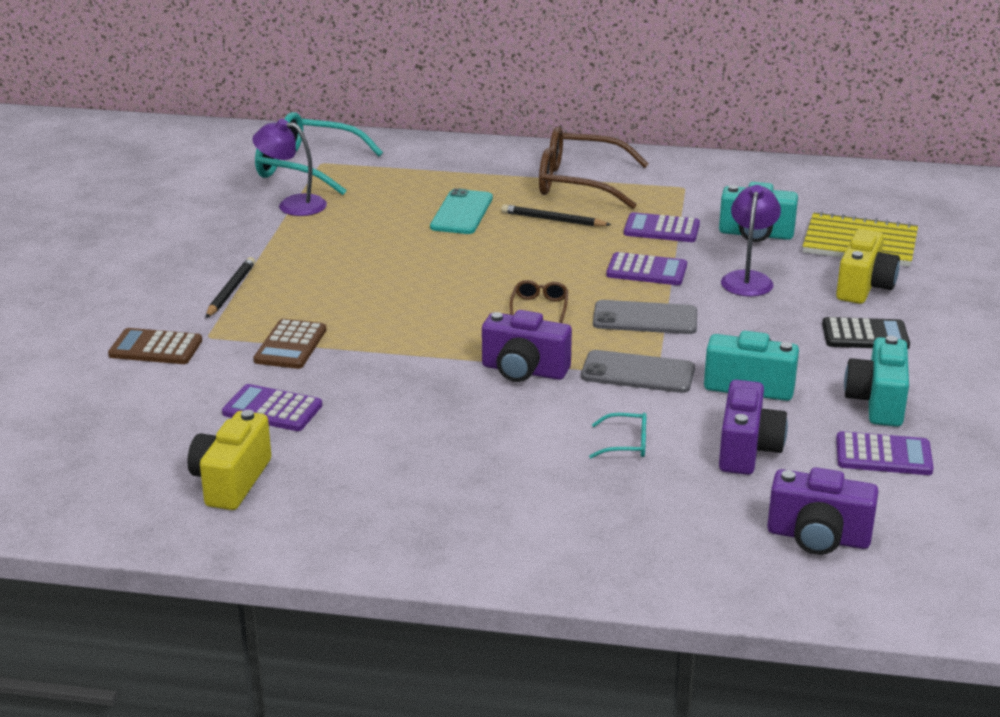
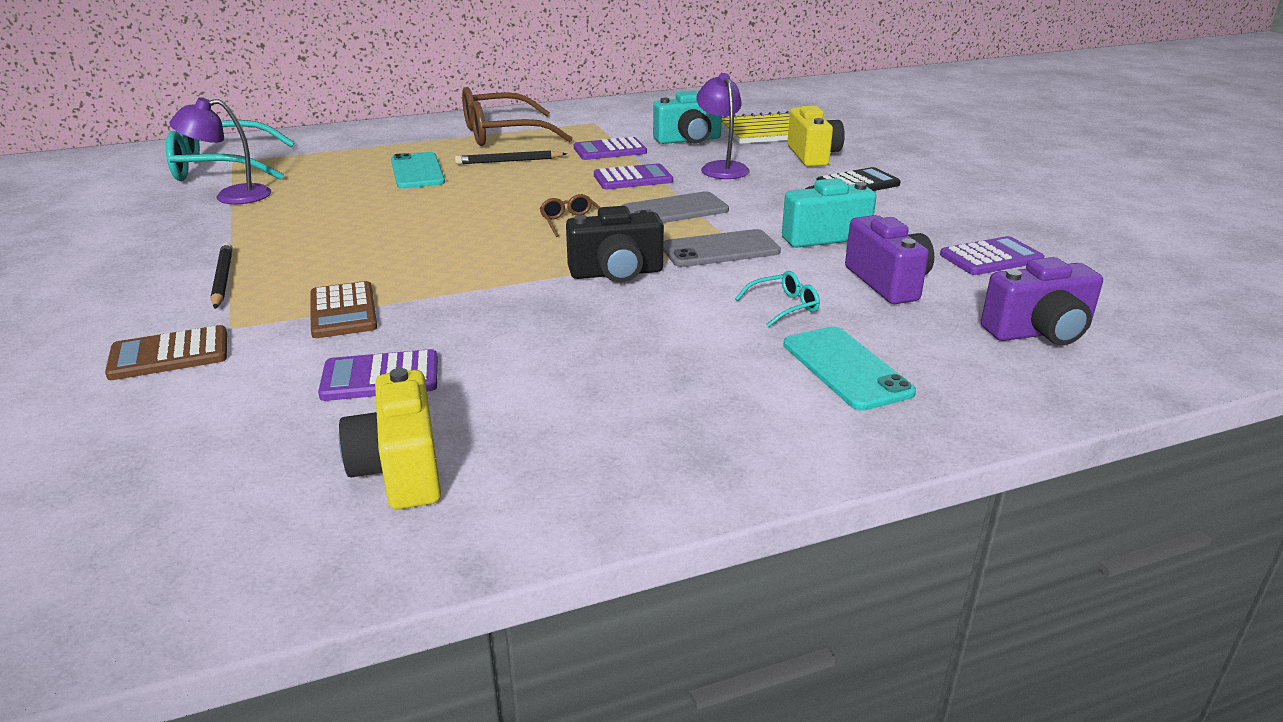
camera: 30 degrees left, 0 degrees up
(524, 371) = (616, 273): purple camera -> black camera
(610, 512) = (846, 368): none -> turquoise phone
(877, 402) = (931, 224): turquoise camera -> none

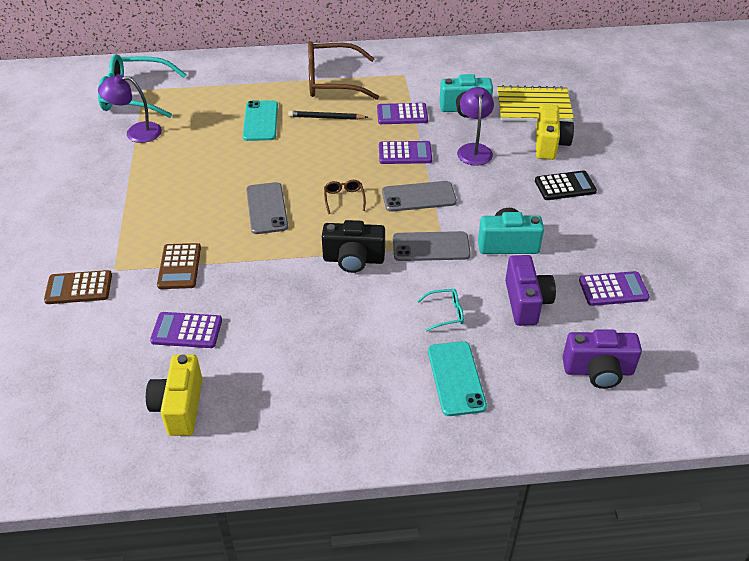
camera: 15 degrees right, 15 degrees up
(223, 279) = (117, 222): black pencil -> none
(461, 242) = (267, 208): none -> grey phone

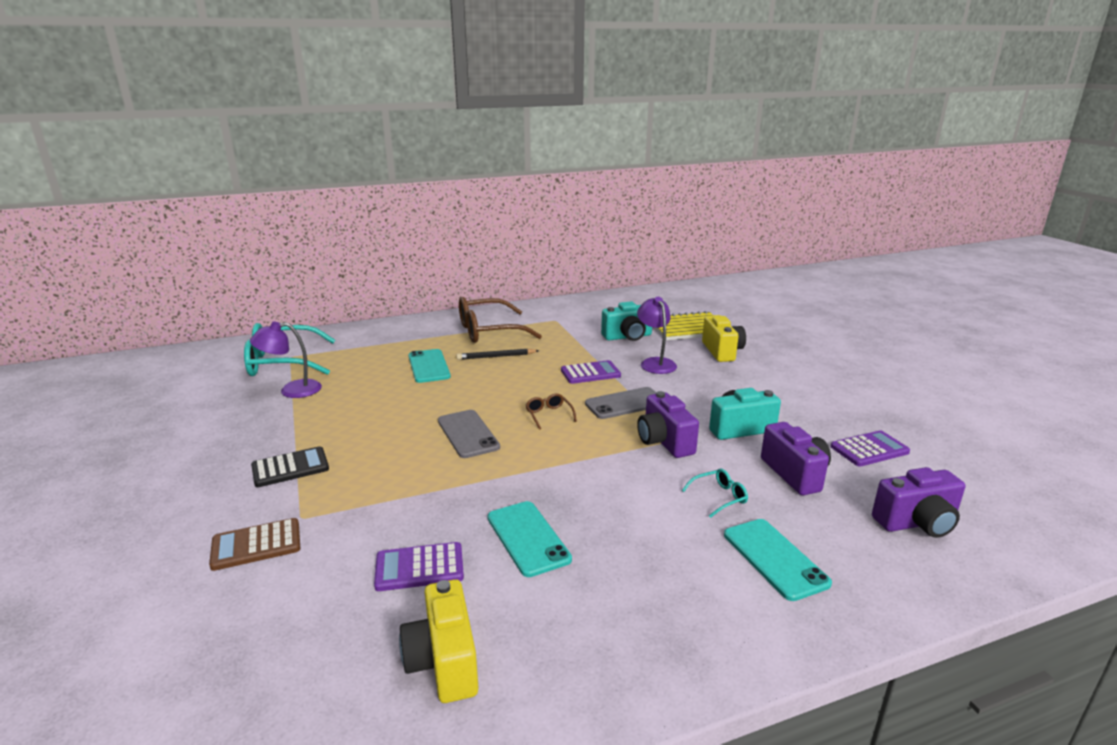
camera: 15 degrees left, 20 degrees down
(179, 267) = (385, 502): brown calculator -> none
(274, 321) = (528, 538): none -> turquoise phone
(353, 260) = (588, 465): black camera -> none
(402, 114) = (570, 346): purple calculator -> none
(431, 247) = (664, 442): grey phone -> purple camera
(565, 186) = (759, 378): black calculator -> black calculator (290, 468)

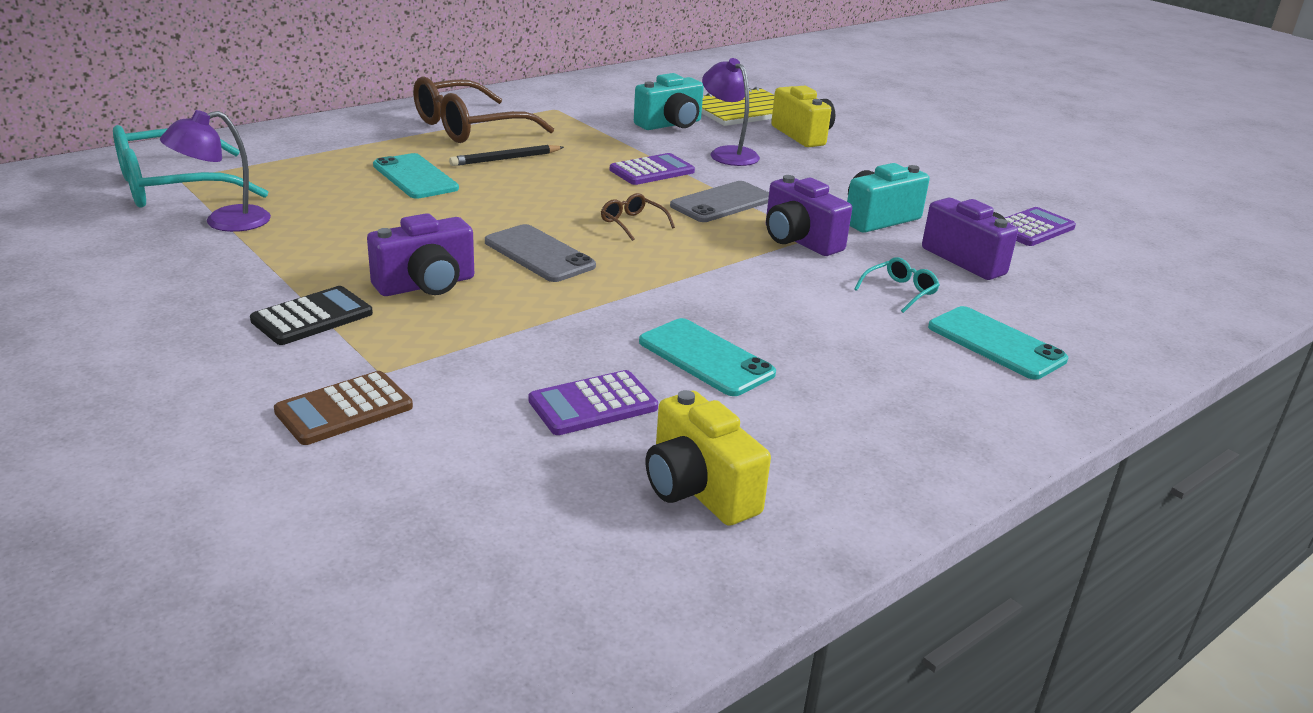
camera: 20 degrees left, 5 degrees up
(917, 523) = (1117, 294): purple camera -> purple camera (426, 285)

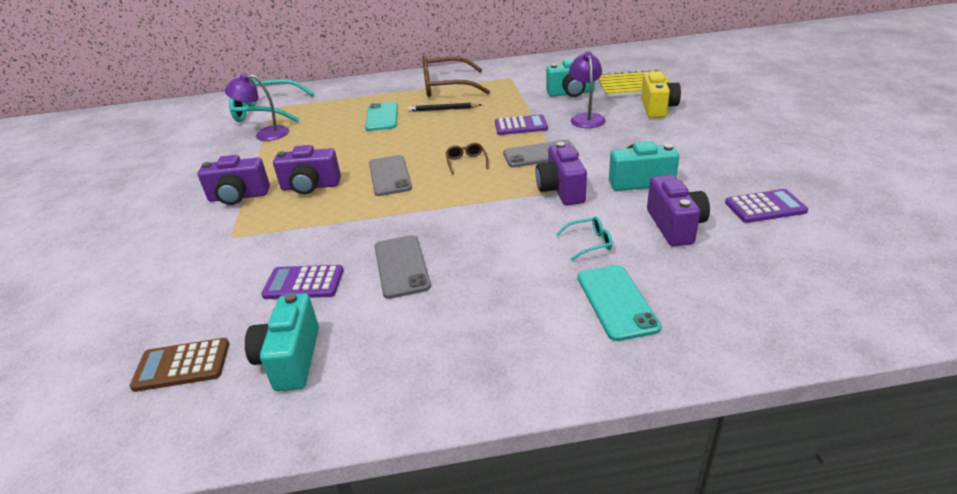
camera: 35 degrees right, 5 degrees up
(312, 317) = (238, 197): black calculator -> purple camera
(344, 409) = (190, 255): brown calculator -> brown calculator (182, 365)
(698, 490) = (290, 359): yellow camera -> turquoise camera
(706, 357) = (401, 266): turquoise phone -> grey phone

